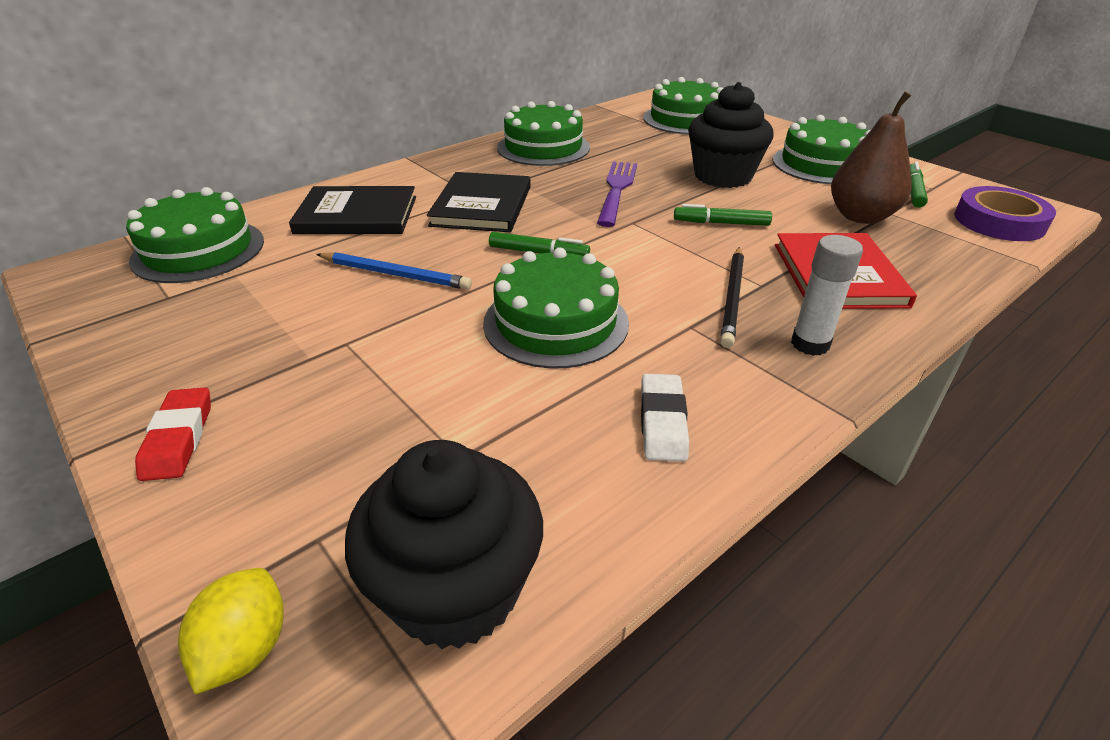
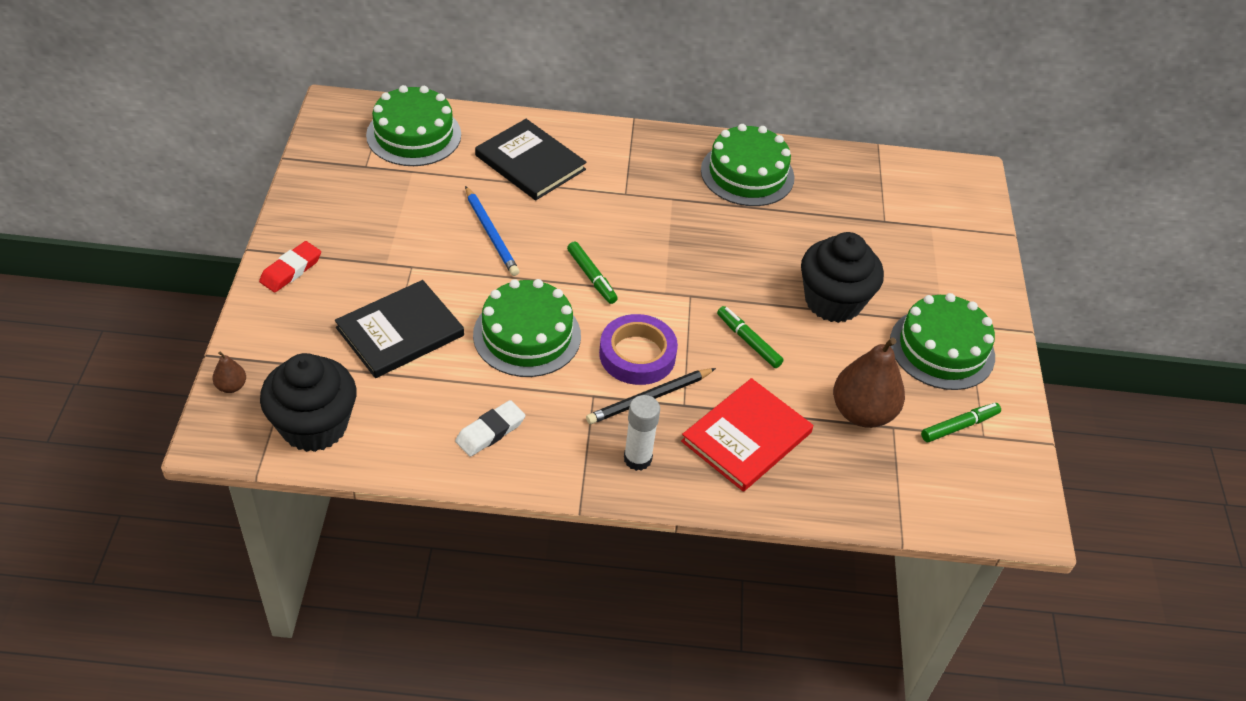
camera: 40 degrees right, 10 degrees up
(246, 648) = (231, 386): yellow lemon -> brown pear
(481, 206) = (615, 208): black book -> black book (400, 331)
(617, 190) = (729, 258): purple fork -> none
(685, 119) = (924, 217): green cake -> none
(999, 221) = (962, 498): purple tape -> purple tape (637, 355)

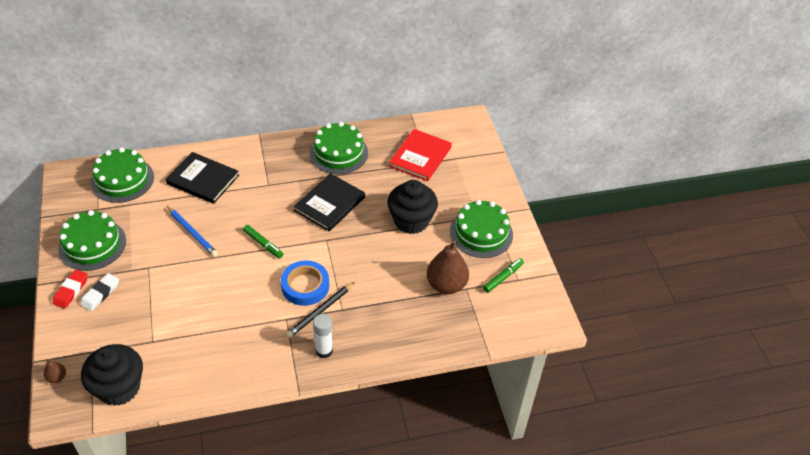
camera: 15 degrees left, 0 degrees up
(400, 331) = (154, 312): black book -> black book (329, 204)
(490, 431) = (230, 359): white eraser -> white eraser (100, 294)
(527, 335) = (234, 292): green cake -> green cake (92, 244)
(637, 355) = (305, 286): purple tape -> blue tape
(746, 437) = (384, 319): red book -> red book (420, 157)
(748, 341) = (369, 259): green marker -> none

